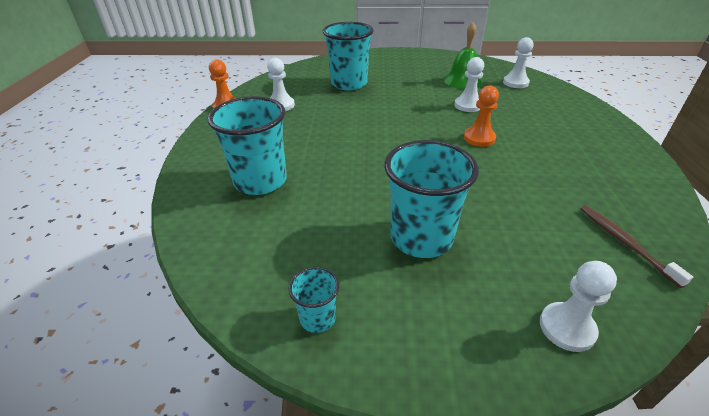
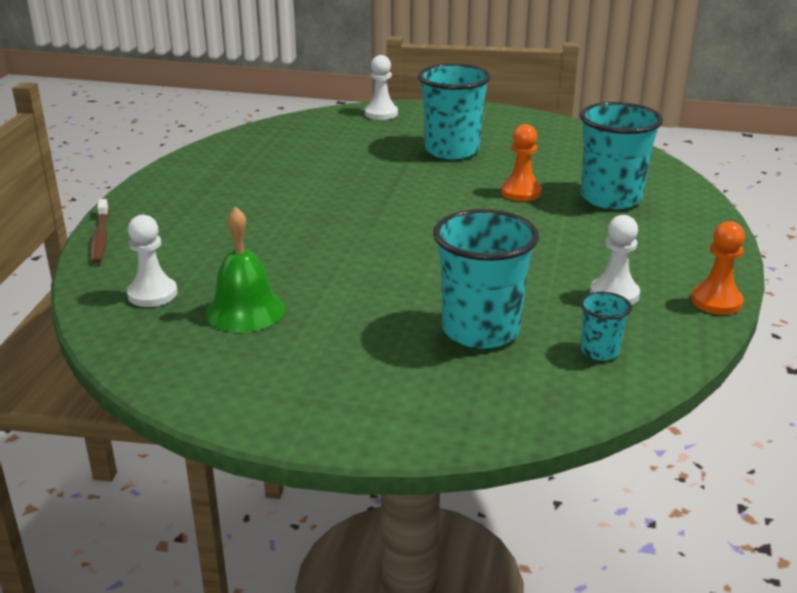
camera: 170 degrees left, 10 degrees down
(317, 318) = (542, 127): turquoise cup -> turquoise cup (600, 351)
(468, 105) = (290, 260): white pawn -> none
(479, 138) = (323, 214): orange pawn -> orange pawn (521, 192)
(624, 243) = (287, 136): brown toothbrush -> brown toothbrush (100, 237)

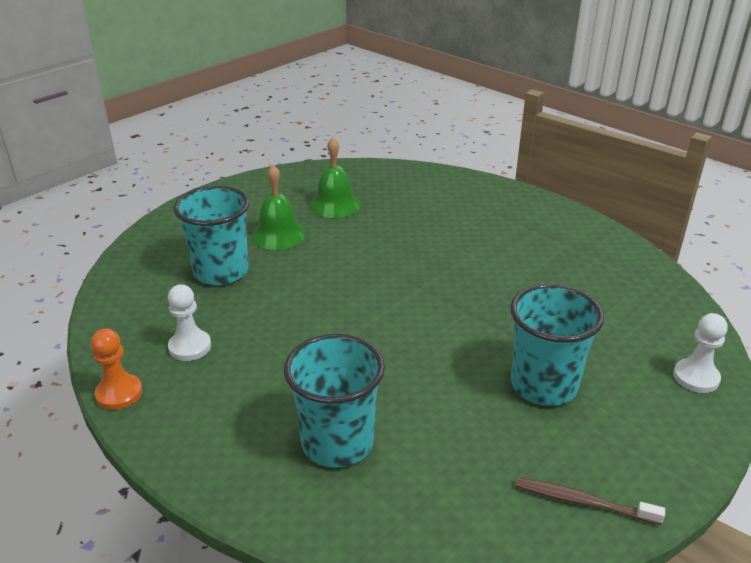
camera: 120 degrees right, 5 degrees up
(100, 237) = (478, 180): brown toothbrush -> brown toothbrush (583, 502)
(152, 294) = (384, 183): white pawn -> none
(360, 324) = (278, 235): none -> green bell
(521, 192) = (402, 385): orange pawn -> none
(600, 351) = (145, 305): turquoise cup -> none

